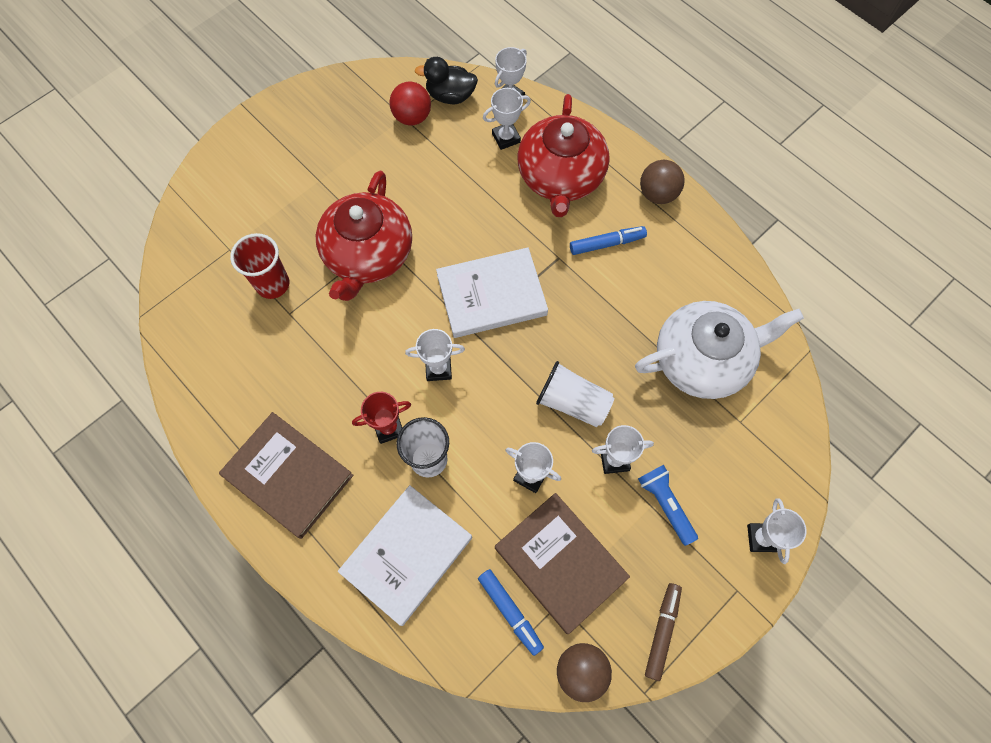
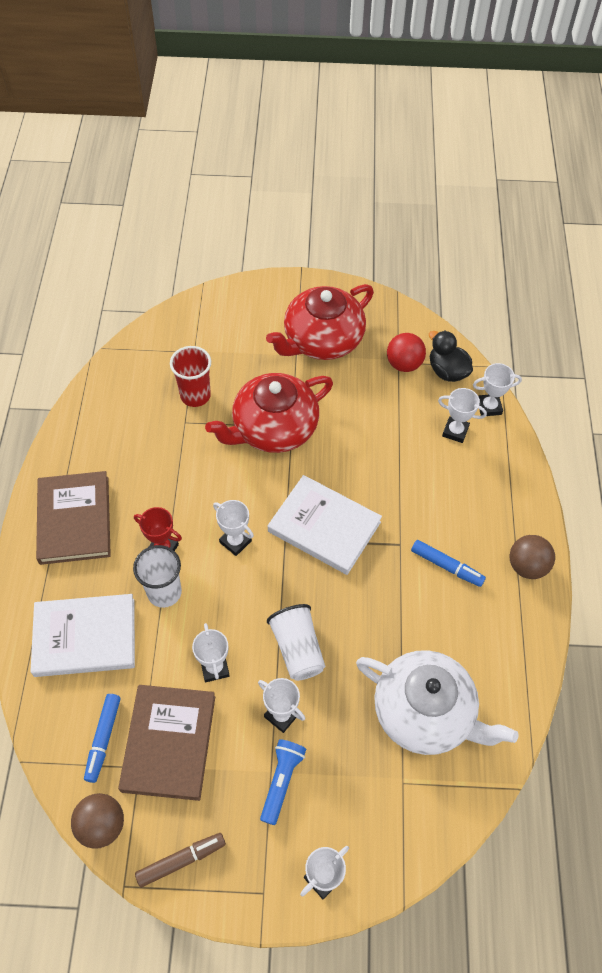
camera: 45 degrees right, 10 degrees down
(560, 177) = (465, 491): red teapot -> red teapot (322, 340)

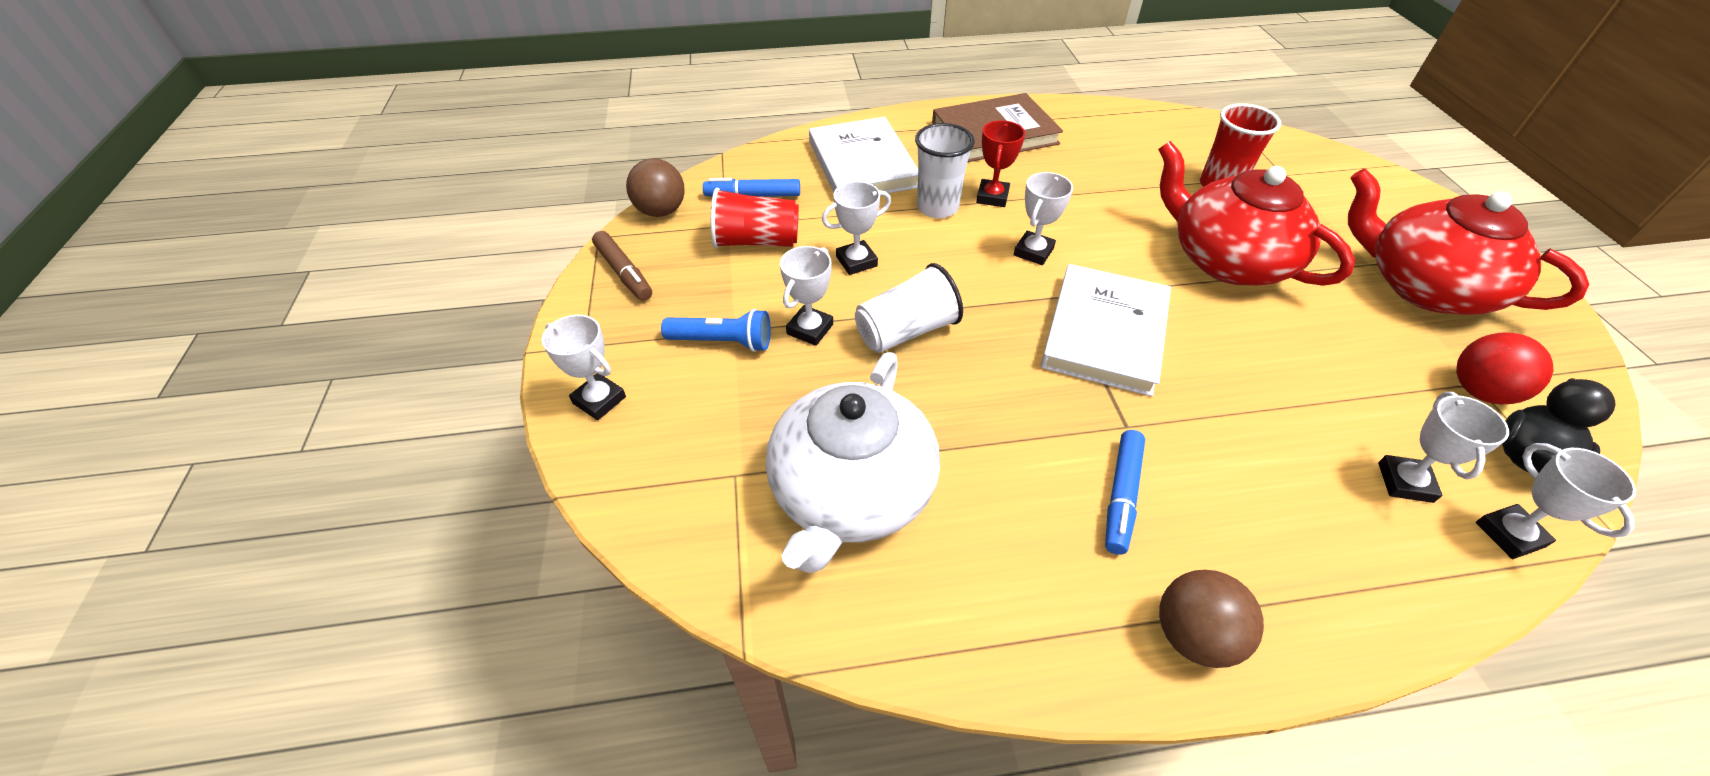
camera: 80 degrees right, 10 degrees down
(169, 743) = (756, 241): brown book -> red cup

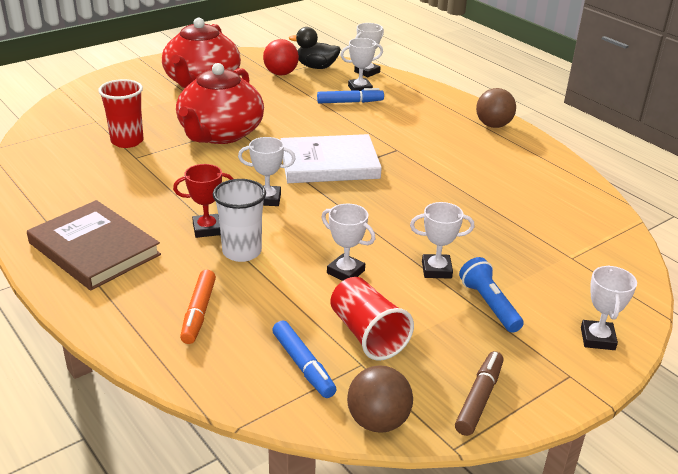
camera: 120 degrees left, 15 degrees down
(851, 492) = (533, 217): white teapot -> none
(862, 164) = (199, 312): white book -> orange marker
(906, 331) = (398, 230): white cup -> none
(1121, 496) = (443, 146): blue marker -> blue marker (350, 102)

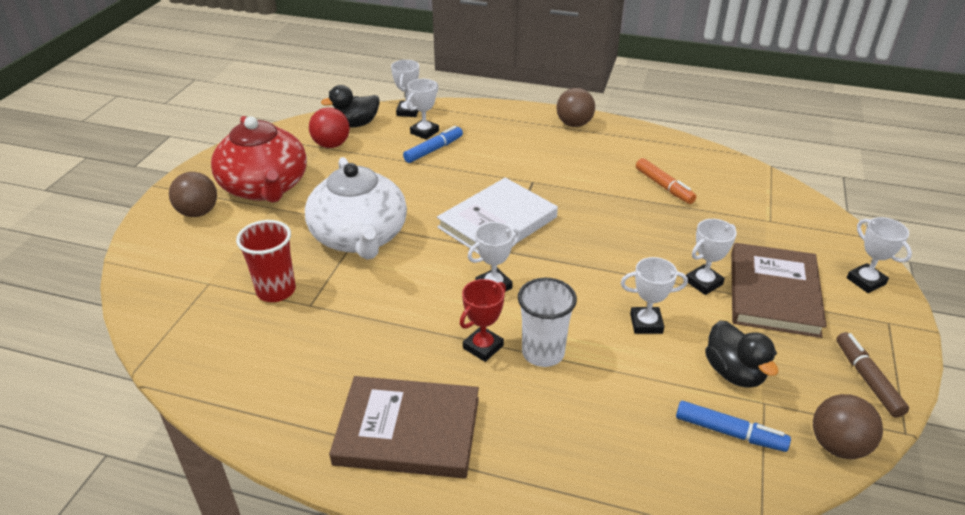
camera: 35 degrees left, 5 degrees up
(143, 81) = (198, 212): none -> brown ball
(199, 312) = (589, 437): orange marker -> orange marker (664, 186)
(220, 134) = (360, 237): red teapot -> white teapot
(367, 334) = (734, 372): red cup -> black duck
(489, 305) = (773, 293): blue flashlight -> brown book

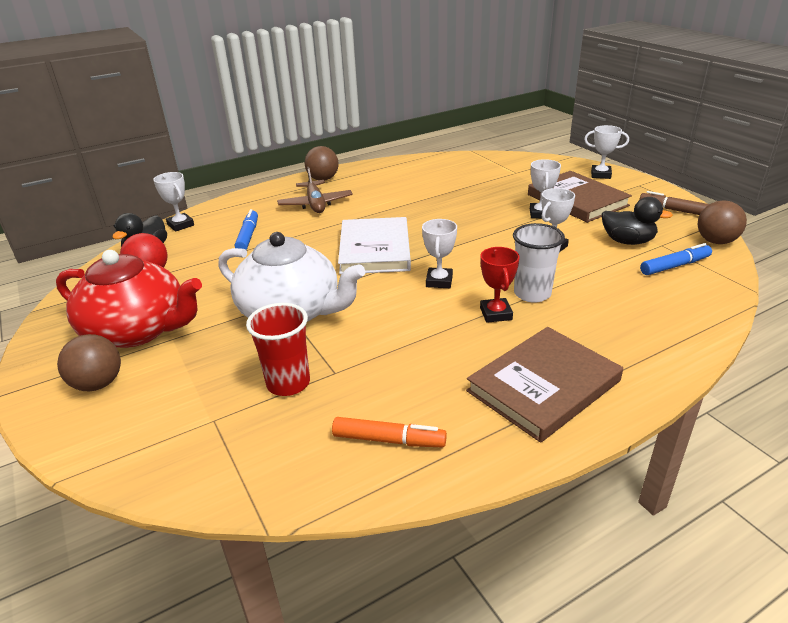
camera: 45 degrees left, 5 degrees down
(424, 132) = (219, 230): white trophy -> none
(527, 148) = (315, 204): none -> brown plane
(664, 186) = (436, 183): orange marker -> orange marker (388, 440)

